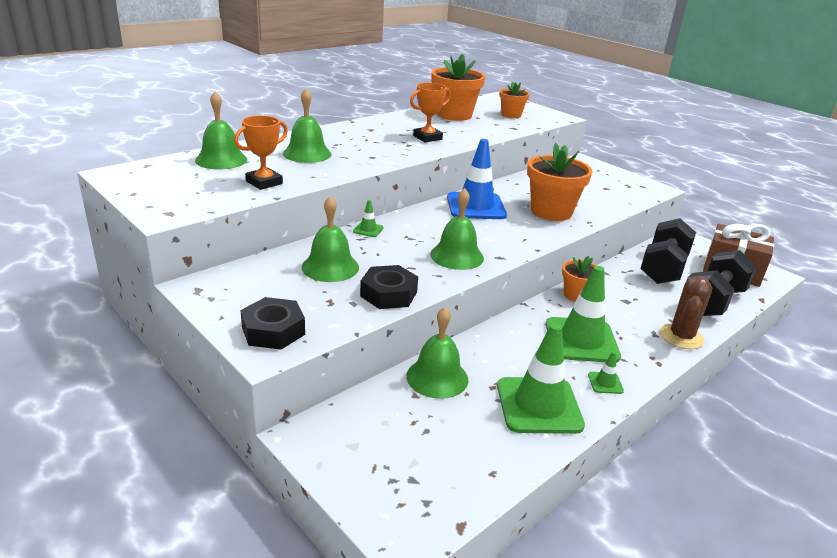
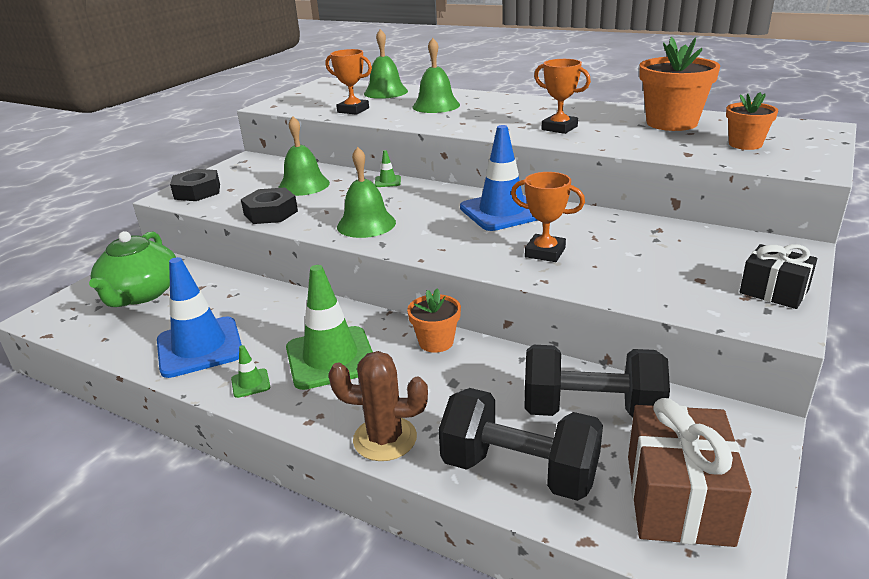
camera: 75 degrees right, 0 degrees up
(402, 441) = (141, 294): none -> green teapot
(437, 377) = (229, 291): green bell -> none
(539, 405) = (200, 347): green traffic cone -> blue traffic cone
(551, 211) = (545, 252): orange flower pot -> orange trophy
(625, 179) = (774, 291): none -> black gift

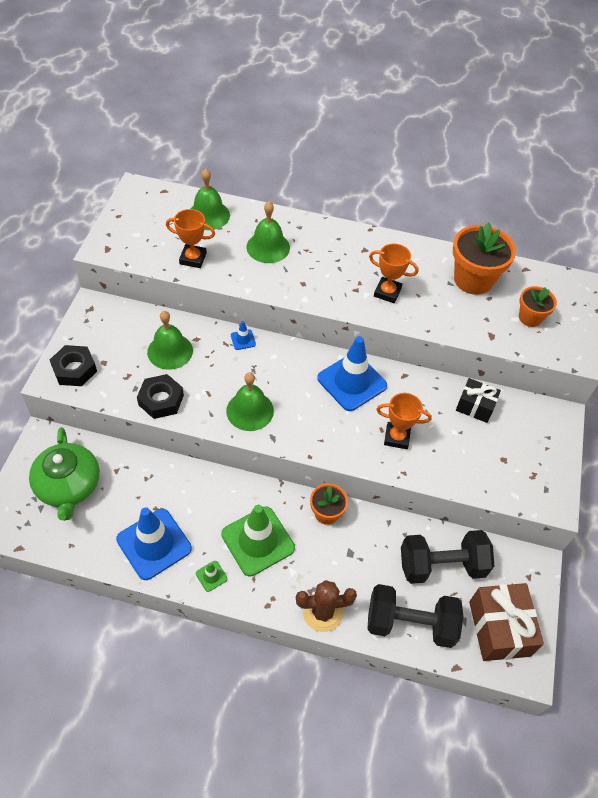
camera: 20 degrees left, 25 degrees up
(387, 181) = (243, 340): green traffic cone -> blue traffic cone
(774, 291) = (549, 468): black gift -> black gift (475, 406)

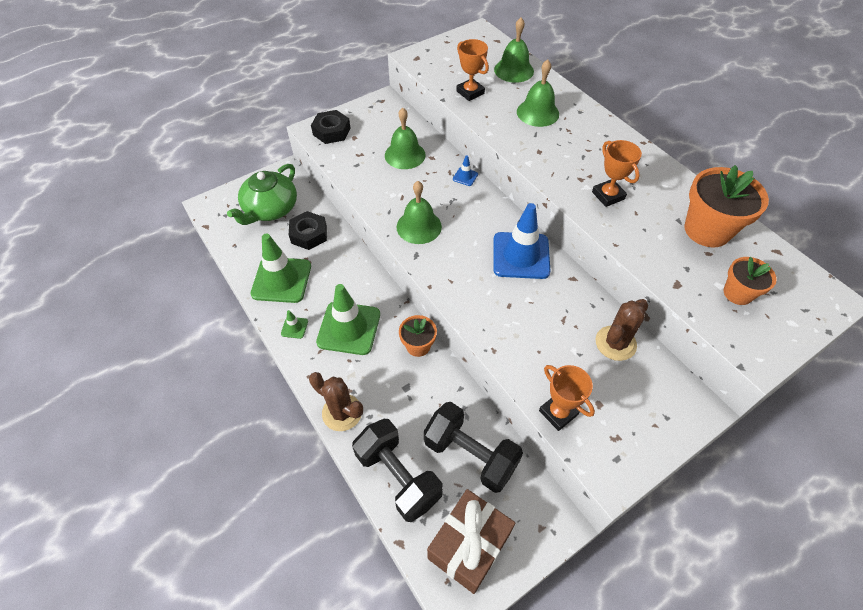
camera: 45 degrees right, 0 degrees up
(154, 544) = (281, 280): blue traffic cone -> green traffic cone
(161, 400) = (365, 182): black nut -> black nut (309, 234)
(397, 437) = (516, 320): orange trophy -> orange trophy (558, 413)
(475, 406) = (615, 343): black gift -> brown cactus

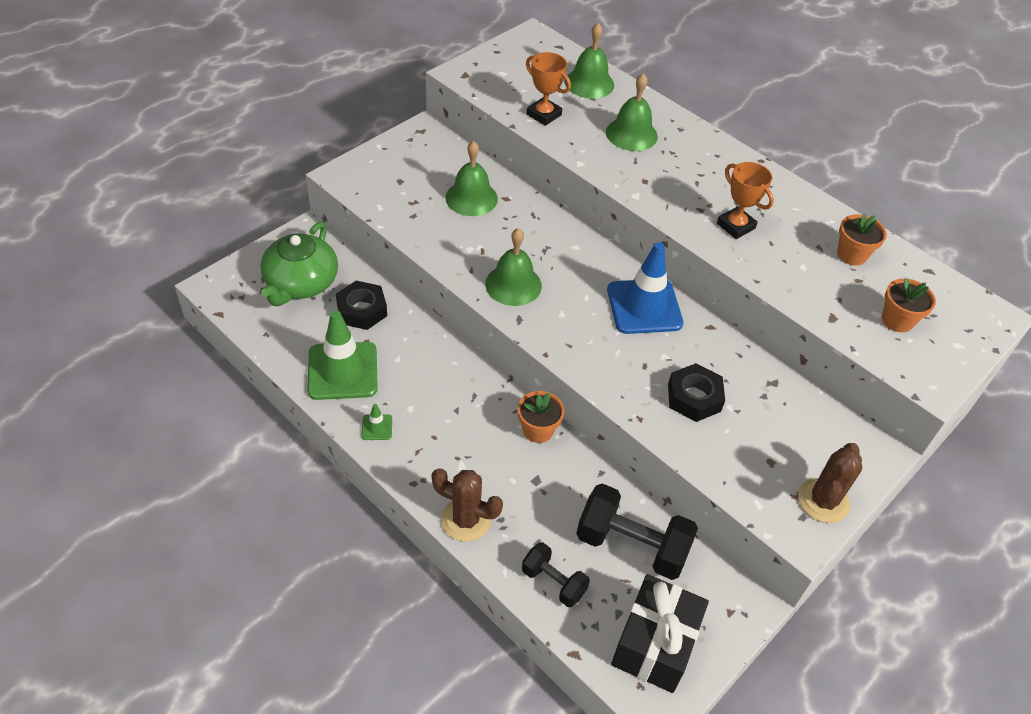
camera: 15 degrees left, 5 degrees down
(331, 131) = (368, 175): black nut -> black nut (694, 397)
(349, 328) = (446, 420): green traffic cone -> none
(398, 477) = (553, 582): black dumbbell -> black dumbbell, size x0.58
(465, 177) = (554, 219): blue traffic cone -> none
(469, 546) = (654, 644): brown gift -> black gift
(558, 413) = (728, 477): orange trophy -> none
(615, 343) = (774, 394): brown cactus -> brown cactus (823, 501)
(707, 230) = (851, 255): orange flower pot -> orange flower pot, size x0.57

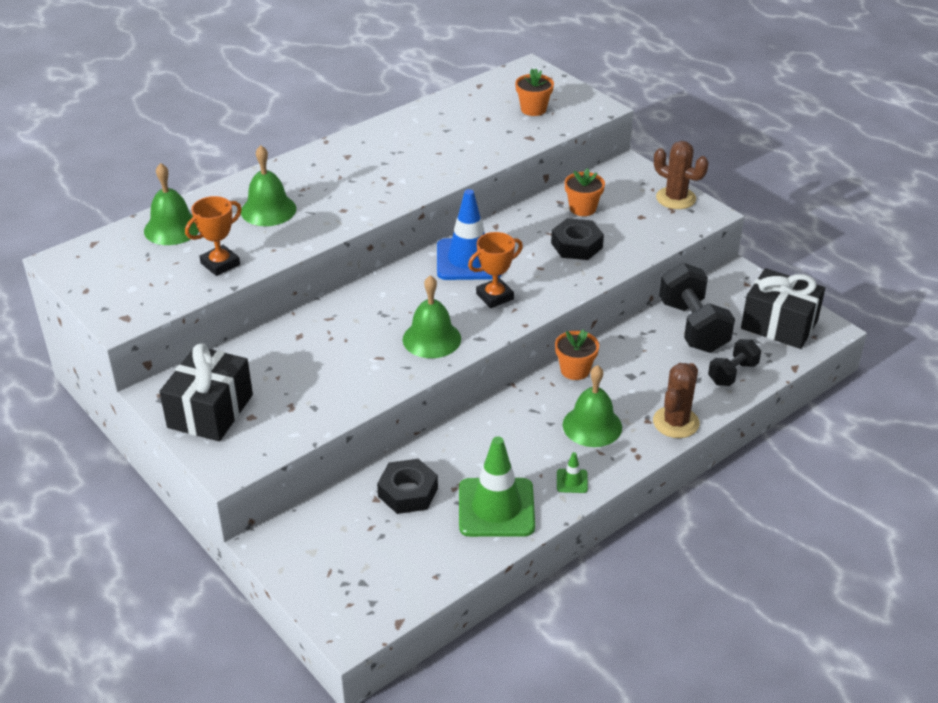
camera: 80 degrees left, 10 degrees down
(301, 283) = (357, 546): green teapot -> none
(405, 158) = (210, 411): none -> black gift
(471, 198) = (293, 361): green bell -> green bell (592, 426)
(631, 545) = (693, 326): black dumbbell -> black dumbbell turned 45 degrees counterclockwise
(735, 226) = (415, 167): orange trophy -> orange trophy (494, 296)
(851, 255) = (457, 116): orange flower pot -> orange flower pot (582, 208)

